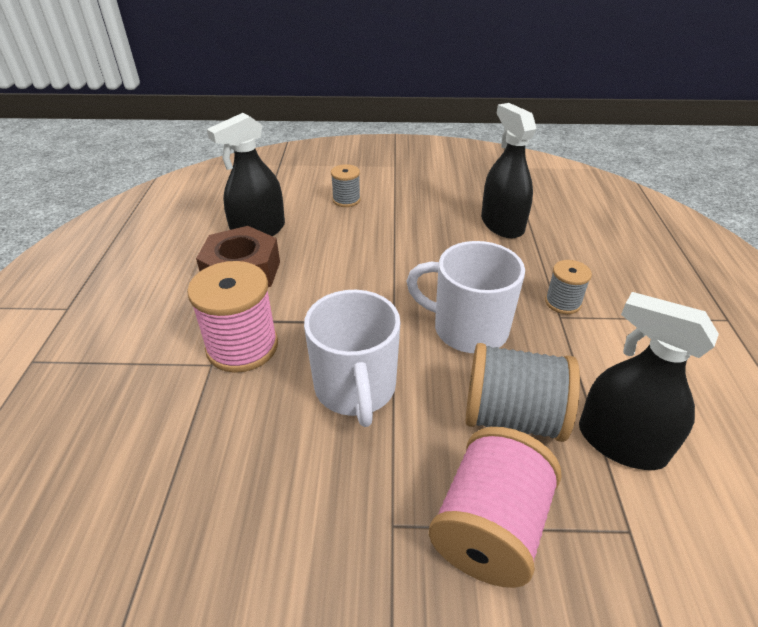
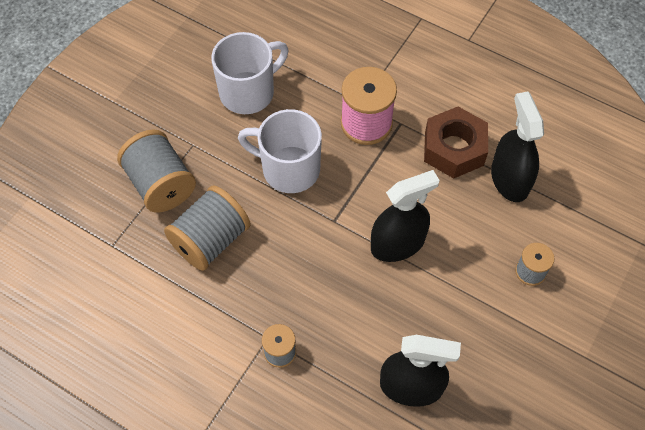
camera: 120 degrees right, 20 degrees up
(467, 329) = (297, 264): white mug -> white mug (249, 92)
(489, 527) = (160, 184): pink spool -> grey spool
(621, 442) = (153, 285): black spray bottle -> black spray bottle (397, 244)

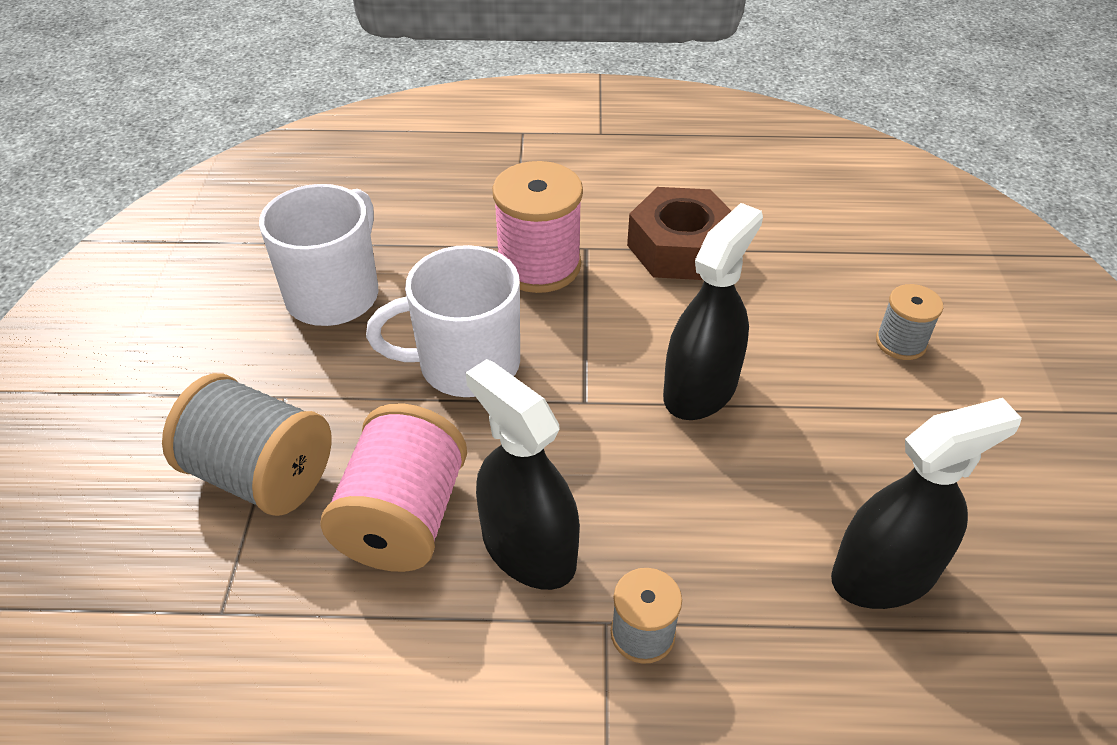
camera: 30 degrees left, 15 degrees down
(210, 240) = (403, 518): grey spool -> pink spool
(509, 179) = (779, 252): black spray bottle -> black spray bottle (528, 549)

